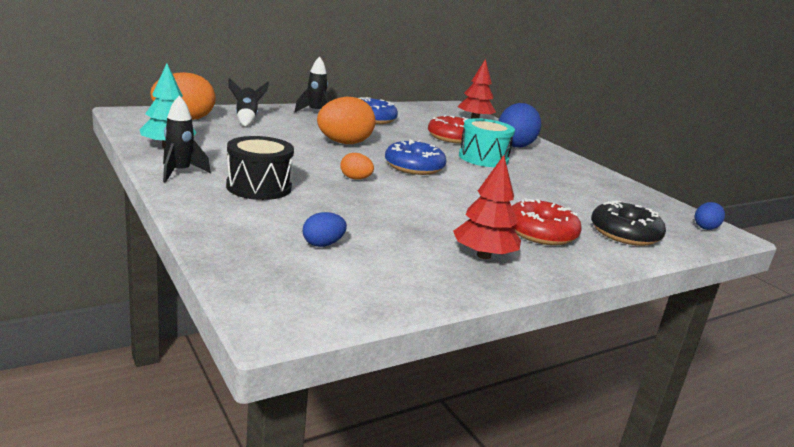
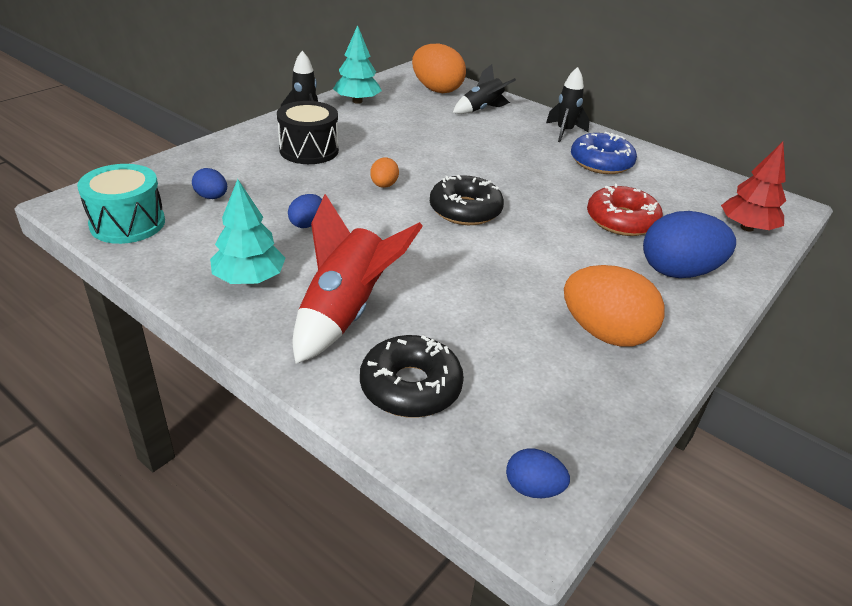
camera: 70 degrees right, 15 degrees up
(344, 143) = (485, 163): orange egg -> orange egg (605, 333)
(403, 217) = (307, 224): none -> blue egg
(414, 167) = (465, 210): blue donut -> black donut
(483, 158) = (570, 251): turquoise drum -> turquoise drum (127, 223)
(483, 255) = (249, 279): red tree -> turquoise tree
(540, 233) = (345, 313): red donut -> red rocket

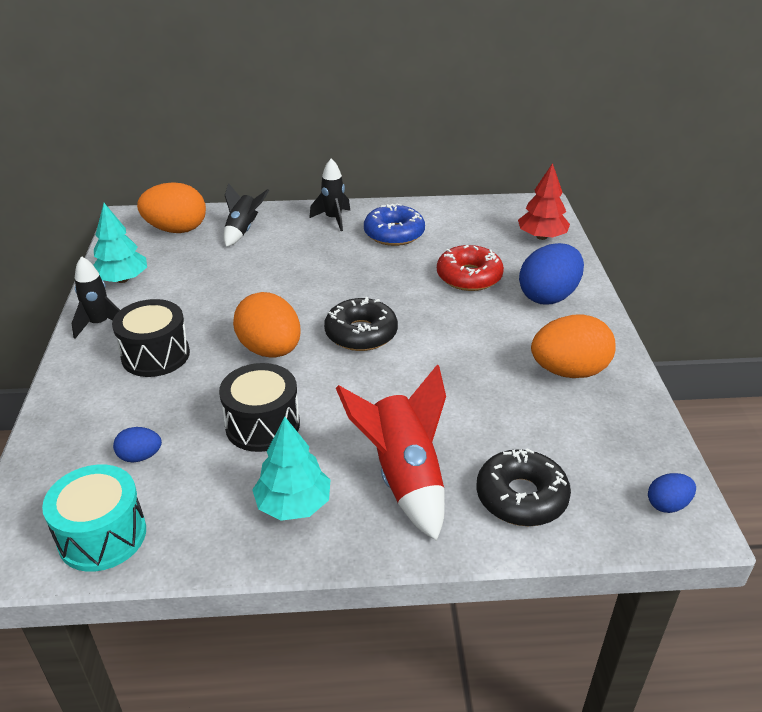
camera: 40 degrees left, 0 degrees up
(307, 224) = (262, 425): blue egg -> black drum
(384, 185) = (270, 350): orange egg -> orange egg, size x2.03

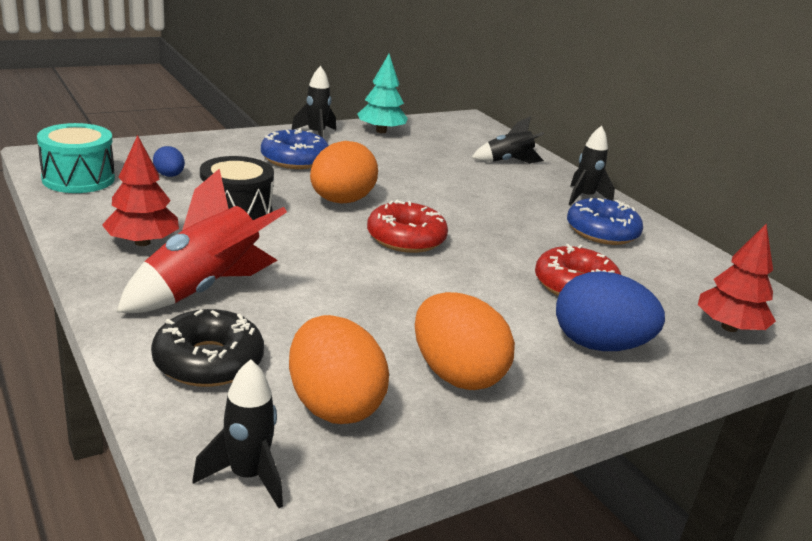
camera: 60 degrees right, 10 degrees down
(155, 355) = (294, 159): black drum -> blue donut
(176, 230) = (474, 137): orange egg -> orange egg (333, 405)
(293, 504) = (142, 242): turquoise tree -> red tree
(361, 333) = (406, 238): black donut -> red donut
(667, 504) = (247, 476): blue egg -> black rocket

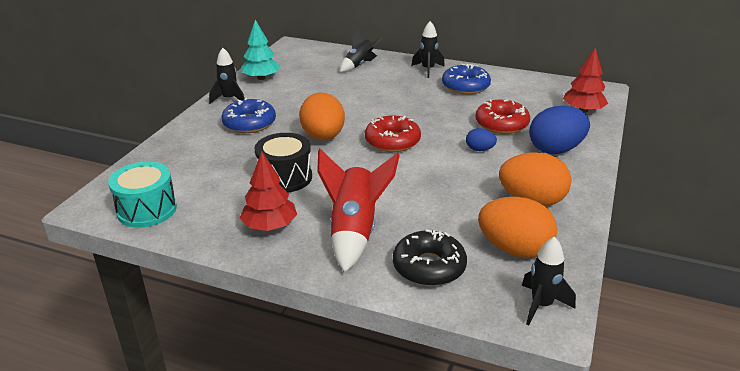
camera: 35 degrees left, 5 degrees up
(169, 175) = (199, 175): blue egg -> blue egg (479, 149)

